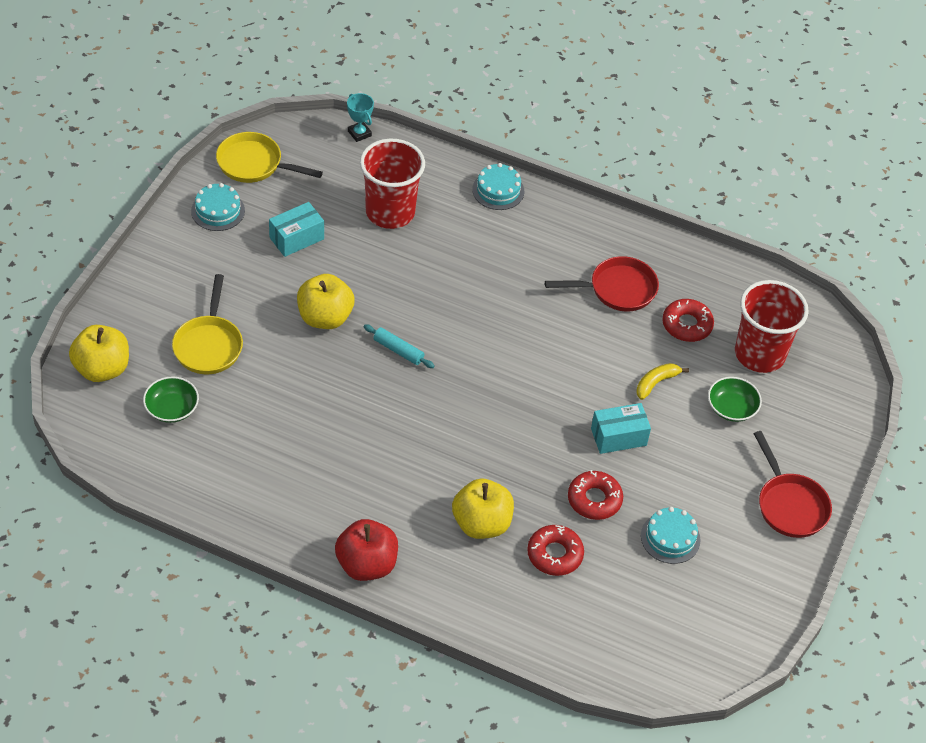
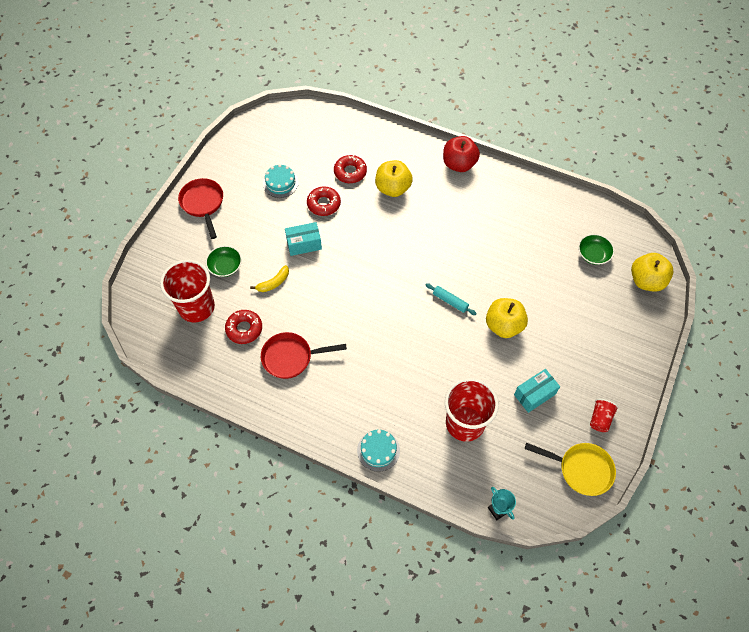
camera: 175 degrees left, 10 degrees up
(209, 345) = (580, 301): yellow pan -> none
(218, 211) = (600, 419): turquoise cake -> red cup

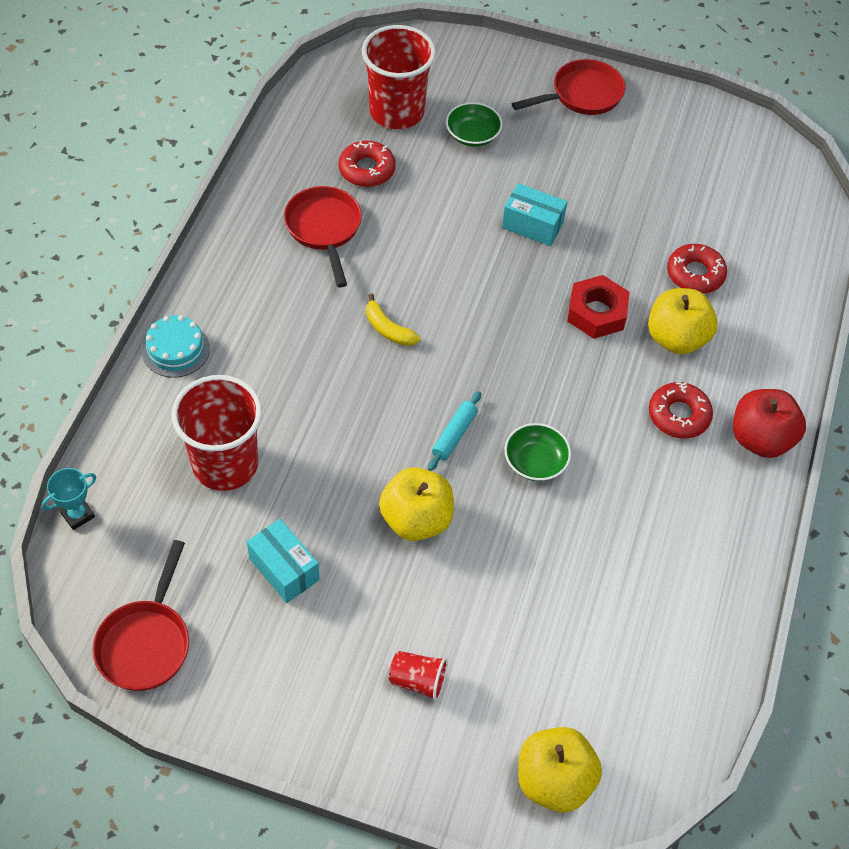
camera: 80 degrees right, 5 degrees down
(273, 283) = (453, 195): yellow banana -> yellow banana (388, 329)
(280, 183) = (647, 183): turquoise cake -> none
(304, 244) = (532, 225): turquoise box -> turquoise box turned 45 degrees counterclockwise
(324, 204) = (618, 243): red donut -> red donut (678, 415)
(372, 222) = (596, 313): none -> red nut
(581, 469) = (146, 642): yellow pan -> red pan
(593, 254) = (599, 678): green bowl -> green bowl (535, 461)
(600, 419) = (242, 677): red cup -> red cup (418, 680)

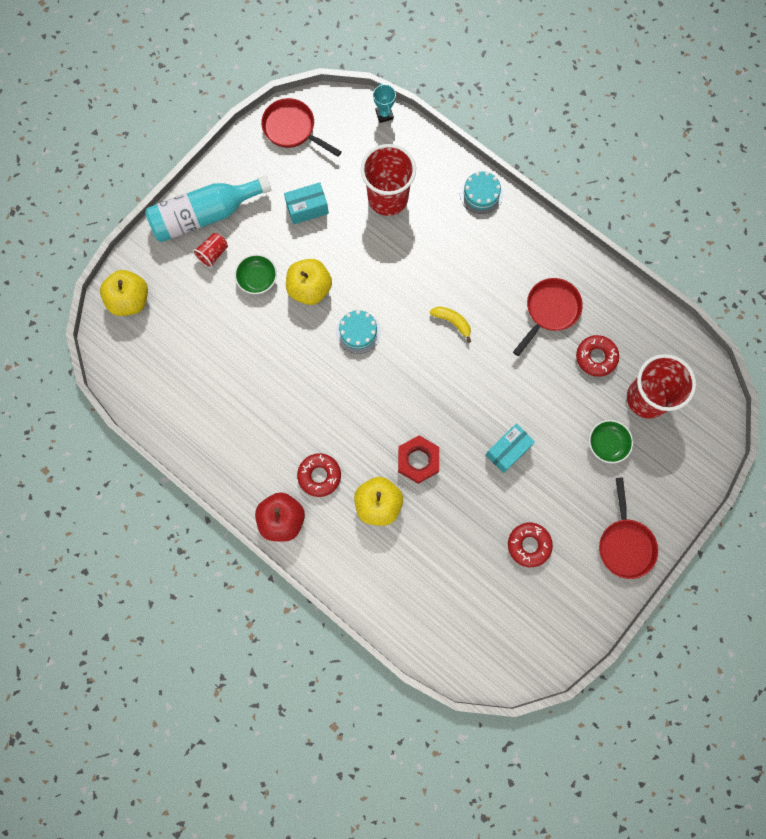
camera: 115 degrees right, 20 degrees up
(324, 229) = (550, 311): red pan -> red pan turned 60 degrees counterclockwise
(354, 720) = (205, 215): none -> turquoise bottle
(388, 329) = (452, 322): yellow banana -> yellow banana turned 60 degrees clockwise
(454, 435) = (358, 332): turquoise rolling pin -> turquoise cake
(535, 461) = (321, 372): green bowl -> green bowl (257, 279)
(695, 274) = (426, 544): red donut -> red donut (529, 545)

